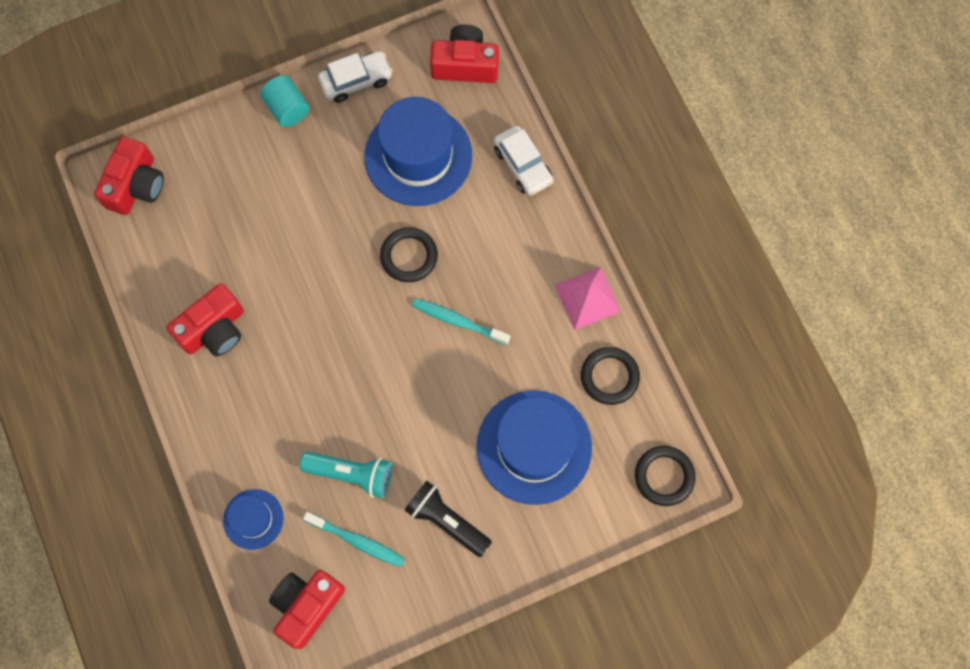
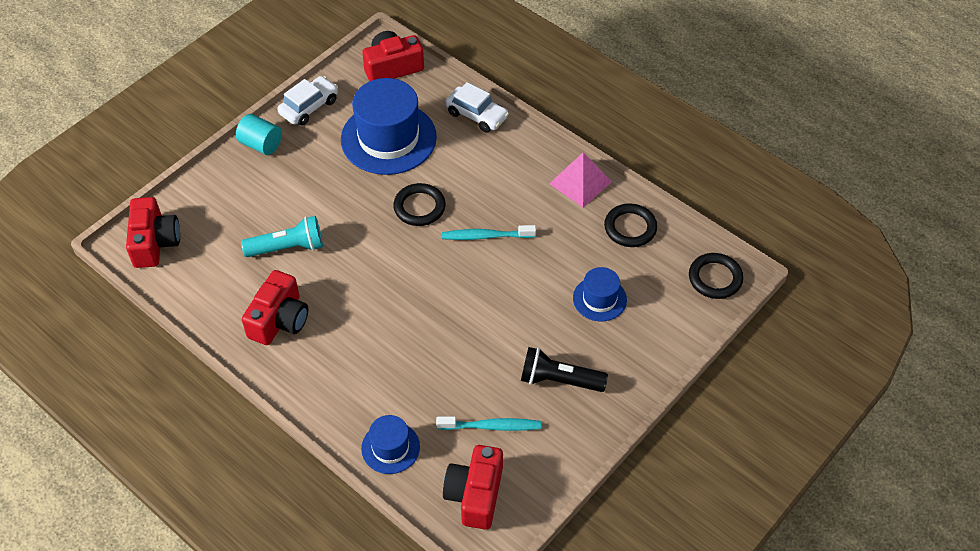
camera: 25 degrees left, 20 degrees down
(351, 474) = (458, 379): turquoise flashlight -> turquoise flashlight (288, 248)
(534, 447) = (599, 299): blue hat -> blue hat, size x0.51

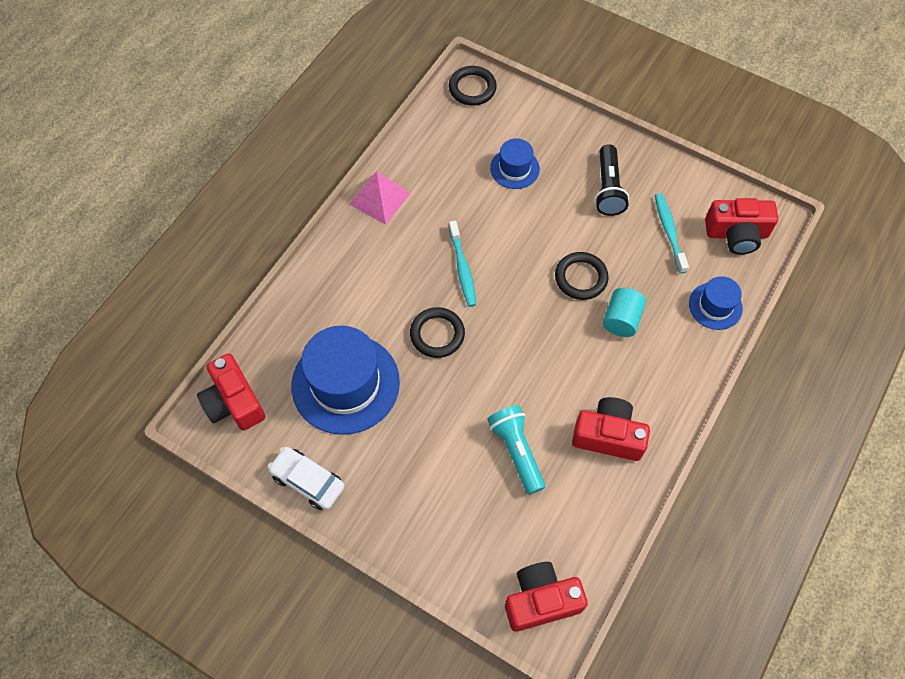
camera: 100 degrees left, 10 degrees up
(261, 144) = (374, 521): turquoise cylinder -> turquoise cylinder (621, 320)
(477, 115) = (300, 302): white car -> none
(630, 228) = (428, 153): black ring -> black ring (581, 278)

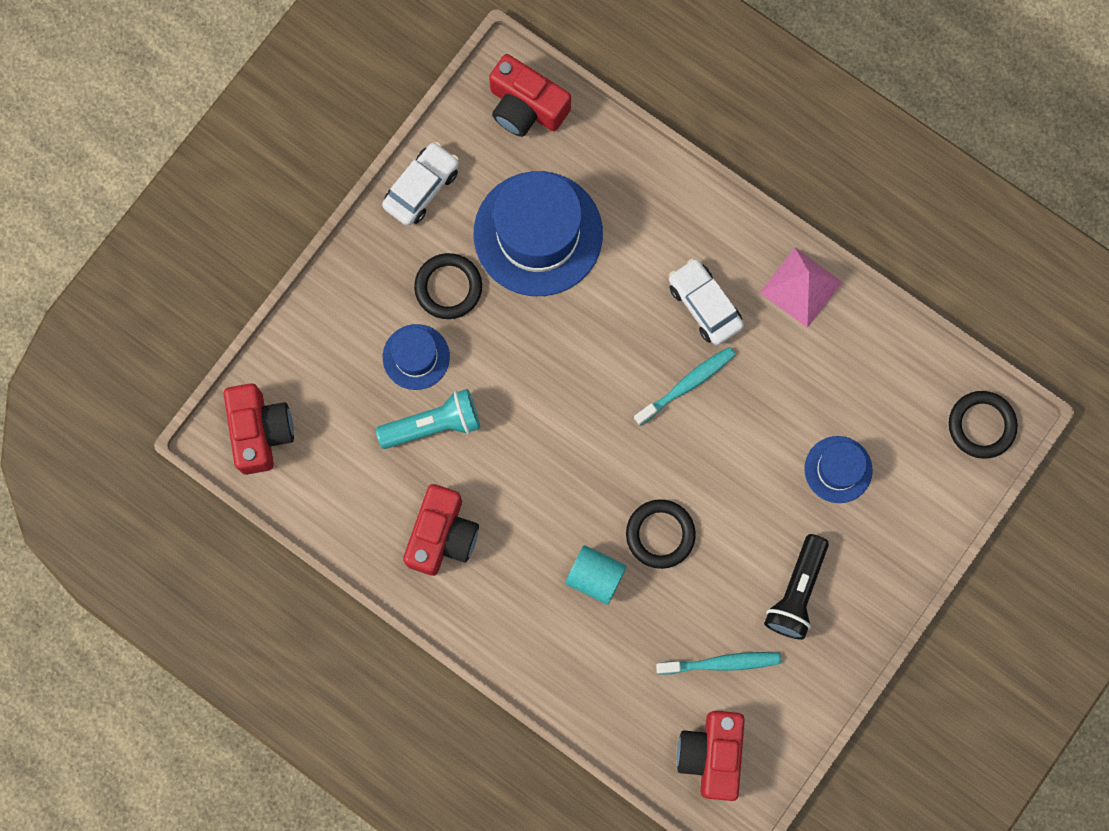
camera: 95 degrees right, 15 degrees up
(234, 402) = (526, 107): red camera -> red camera turned 120 degrees counterclockwise
(398, 260) = (704, 305): none -> white car
(437, 334) = (594, 346): black ring -> black ring (448, 287)
(462, 268) = (686, 385): turquoise toothbrush -> turquoise toothbrush turned 150 degrees clockwise
(608, 189) = (796, 592): black flashlight -> black flashlight turned 75 degrees counterclockwise
(715, 306) = (605, 702): blue hat -> blue hat (416, 357)

